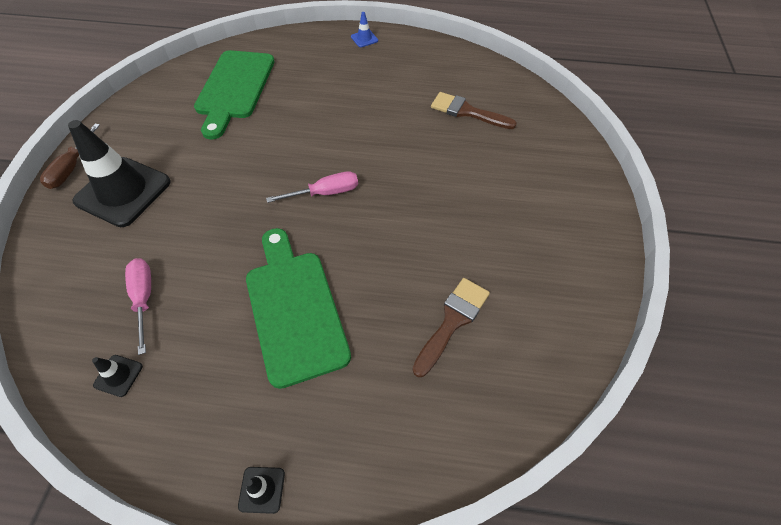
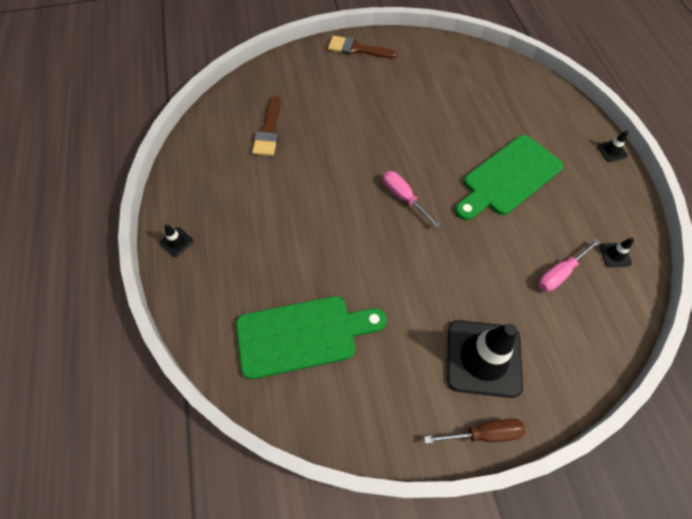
camera: 110 degrees left, 5 degrees up
(364, 39) = (176, 242): blue traffic cone -> black traffic cone
(452, 321) = (466, 98): brown brush -> brown brush (357, 49)

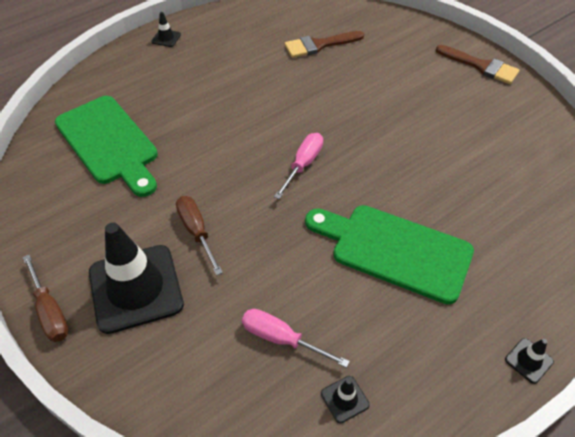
camera: 65 degrees right, 10 degrees down
(357, 49) = (481, 66): brown brush -> brown brush turned 135 degrees clockwise
(442, 295) = (196, 232): none -> brown screwdriver

